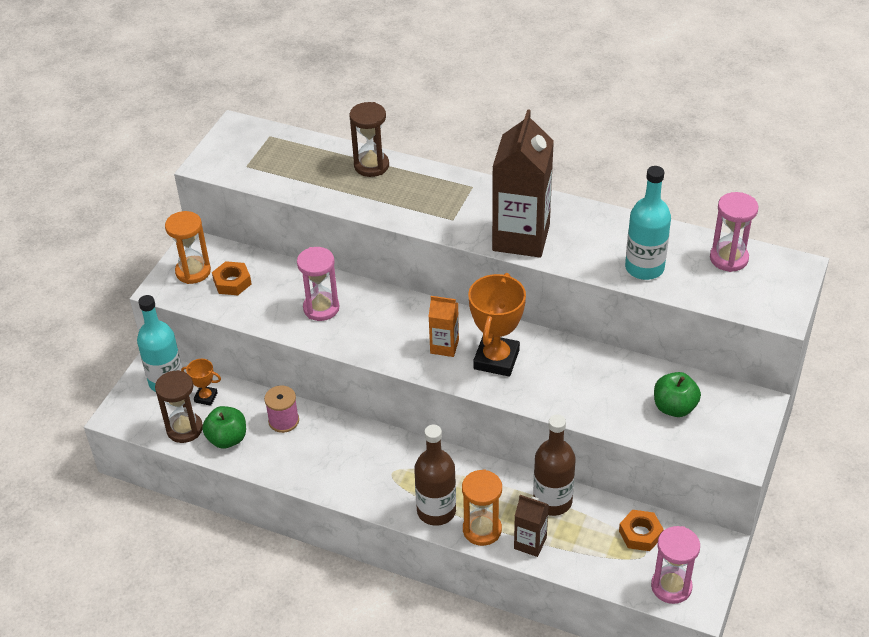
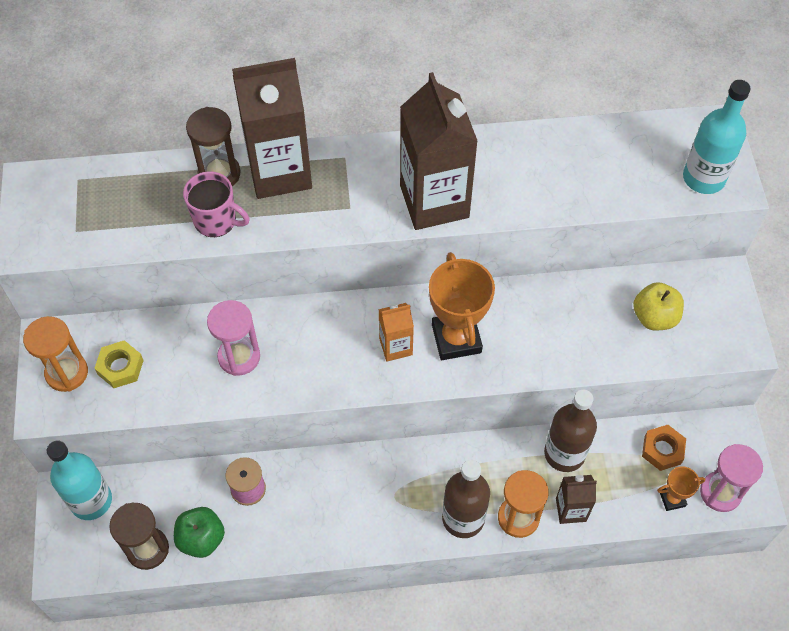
camera: 30 degrees left, 15 degrees up
(206, 397) = (147, 500): orange trophy -> orange trophy (672, 499)
(232, 282) = (120, 367): orange nut -> yellow nut
(348, 194) = (216, 221): none -> pink mug
(416, 179) = (279, 172): none -> brown carton
(644, 268) = (577, 187): turquoise bottle -> turquoise bottle (703, 178)
(674, 407) = (654, 317): green apple -> yellow apple
(728, 258) = (648, 142): pink hourglass -> none

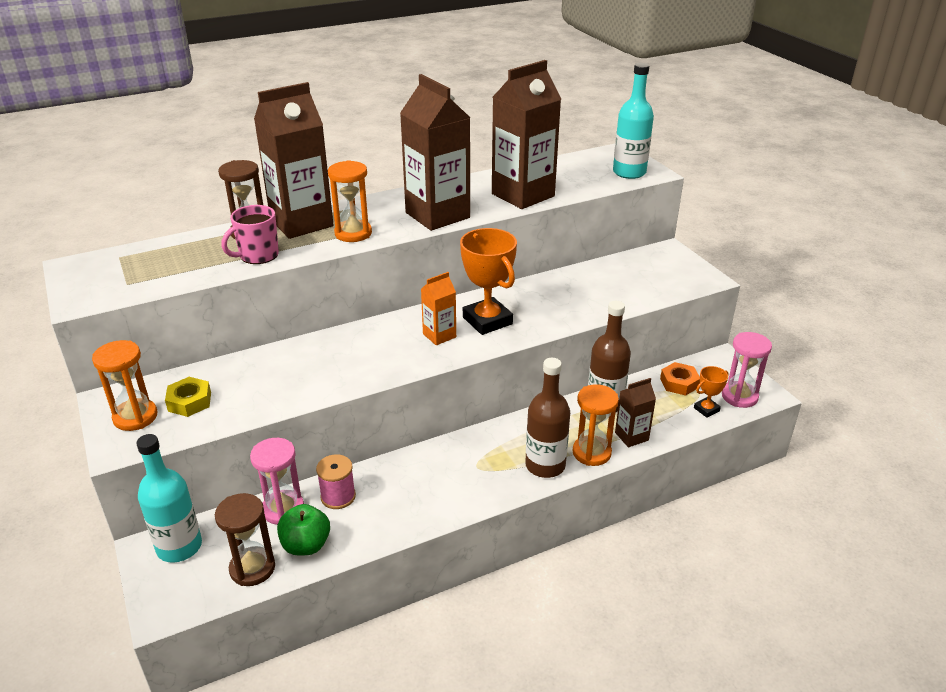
camera: 20 degrees left, 25 degrees down
(216, 221) = (258, 255): pink mug -> pink mug turned 135 degrees clockwise
(239, 357) = (302, 371): pink hourglass -> pink hourglass (283, 509)
(328, 209) = (353, 233): none -> orange hourglass
(550, 189) = (523, 195): none -> brown carton
(654, 317) = (633, 278): yellow apple -> none

